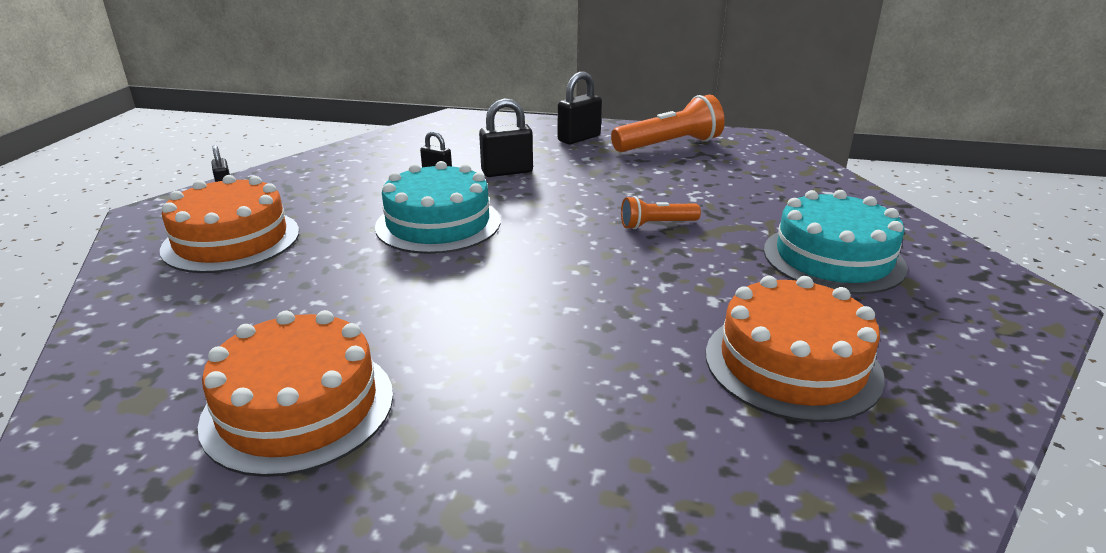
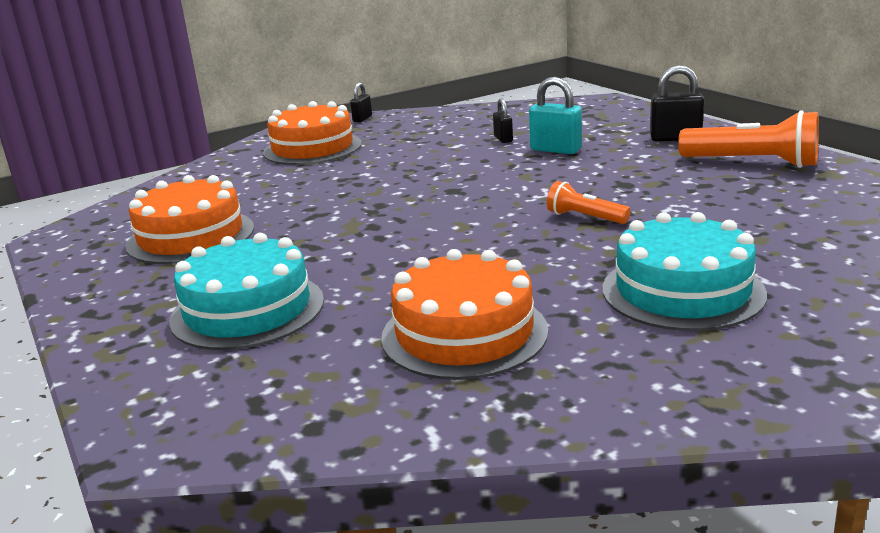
camera: 50 degrees right, 5 degrees down
(438, 223) = (435, 171): turquoise cake -> turquoise cake (247, 310)
(507, 172) = (555, 150): black padlock -> turquoise padlock

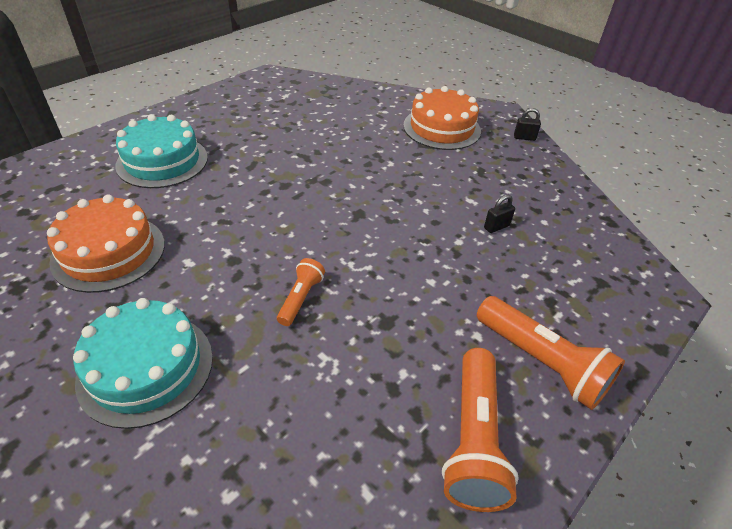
camera: 70 degrees right, 20 degrees up
(191, 236) = (269, 117): orange cake -> none
(555, 150) = (474, 265): turquoise padlock -> none
(675, 138) = (542, 362): black padlock -> orange flashlight

